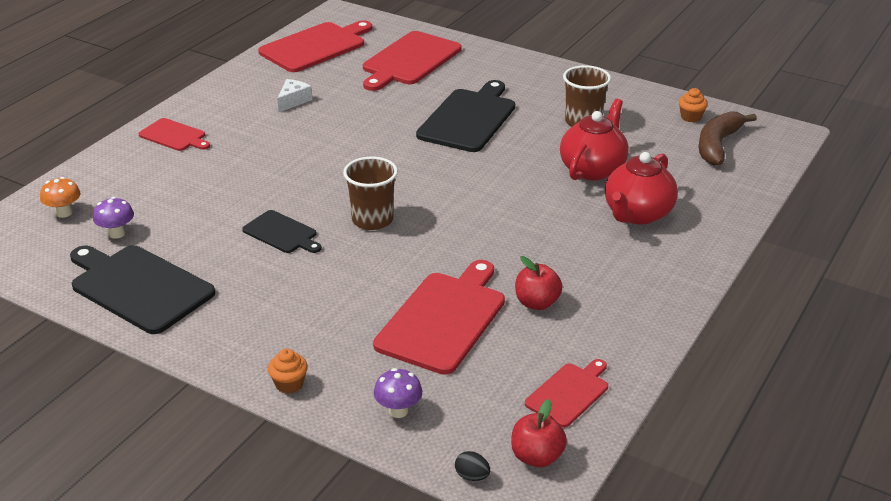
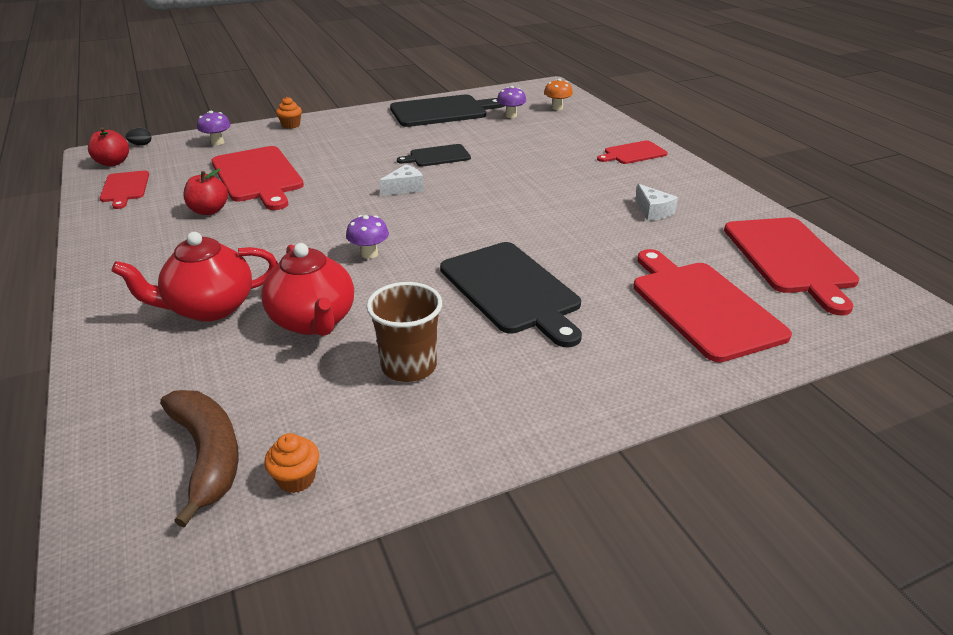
camera: 125 degrees right, 0 degrees up
(372, 220) = (405, 188): brown cup -> white cheese
(495, 186) = (369, 254): none -> purple mushroom
(637, 214) = (210, 308): red teapot -> red teapot turned 90 degrees counterclockwise

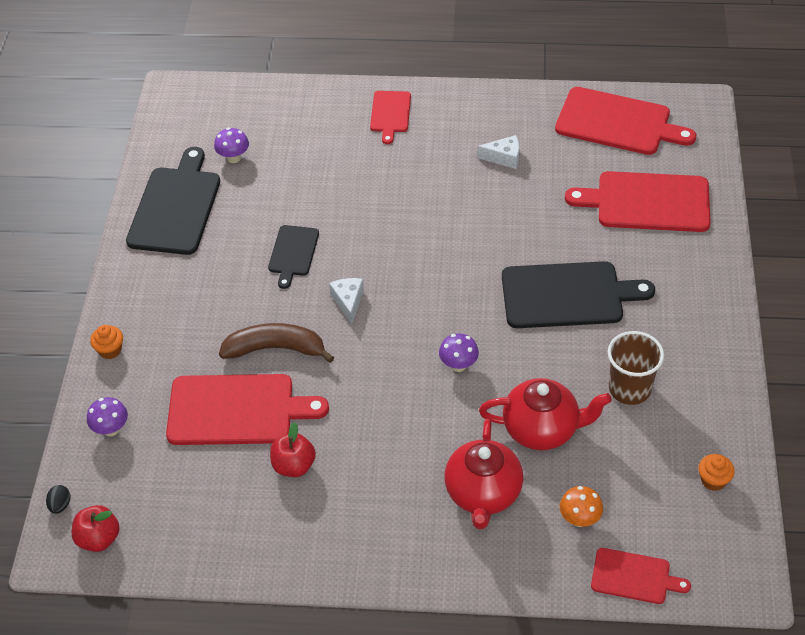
camera: 60 degrees left, 15 degrees up
(125, 188) = (184, 533): red cutting board -> red cutting board (634, 577)
(207, 455) = (669, 523): brown banana -> brown banana (275, 349)
(557, 108) = (242, 114): orange mushroom -> orange mushroom (579, 519)

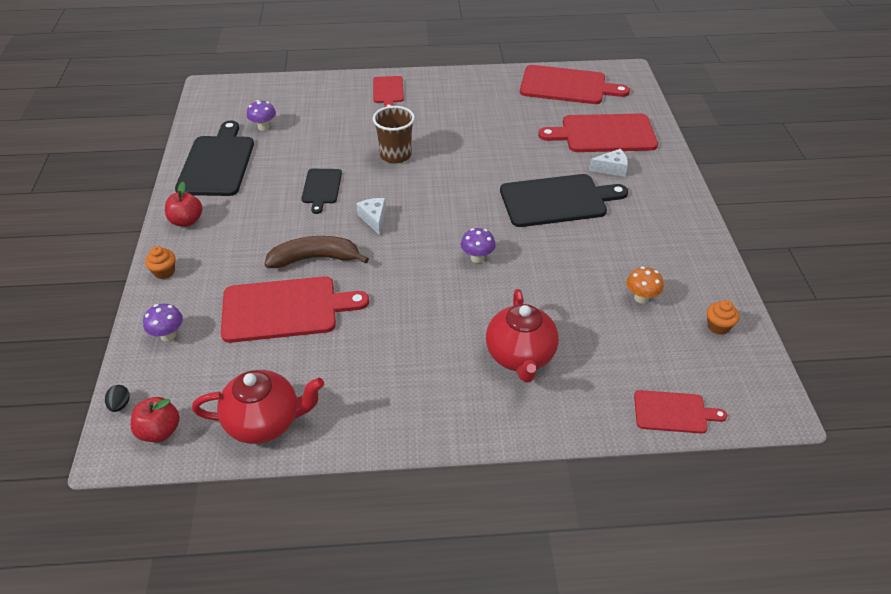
camera: 10 degrees left, 5 degrees down
(294, 466) = (343, 349): red apple -> red apple (186, 221)
(504, 157) = (484, 113): white cheese -> white cheese (611, 169)
(542, 429) = (560, 300): red teapot -> red teapot (264, 422)
(579, 519) = (611, 369): orange mushroom -> orange mushroom (641, 298)
(629, 389) = (627, 263): brown cup -> brown cup (395, 155)

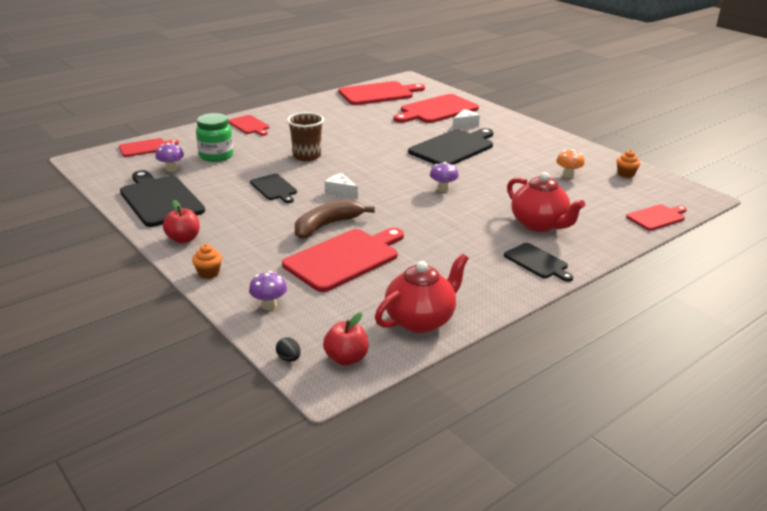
camera: 35 degrees left, 15 degrees down
(271, 90) = (145, 148): none -> red cutting board
(317, 123) = (216, 156): none -> green jar
(456, 407) = (537, 262): none -> black cutting board

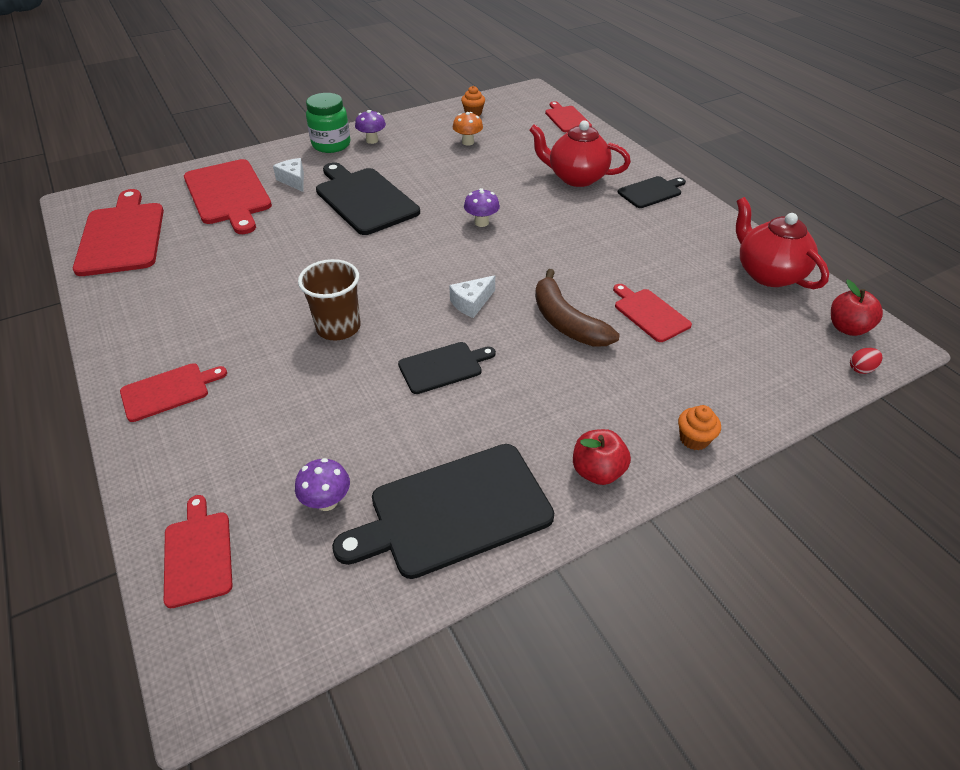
camera: 80 degrees left, 15 degrees up
(216, 156) = (291, 437): green jar -> green jar (331, 145)
(269, 305) = (763, 381): purple mushroom -> purple mushroom (372, 140)
(289, 358) = (861, 369): black egg -> red egg
(344, 258) = (649, 313): red cutting board -> red cutting board, size x0.55
(539, 224) = (576, 178): red teapot -> red teapot turned 135 degrees counterclockwise

